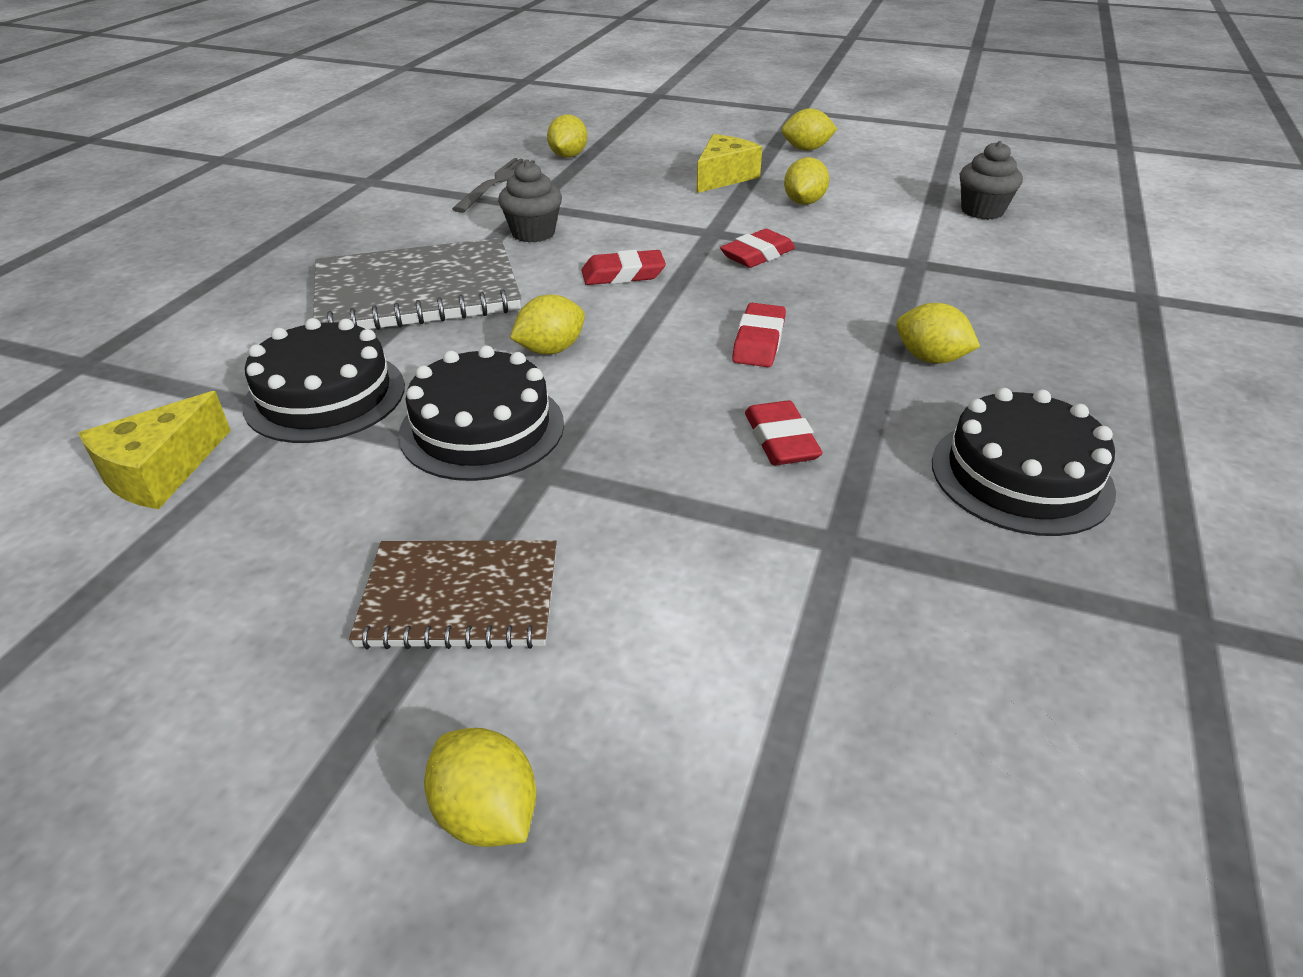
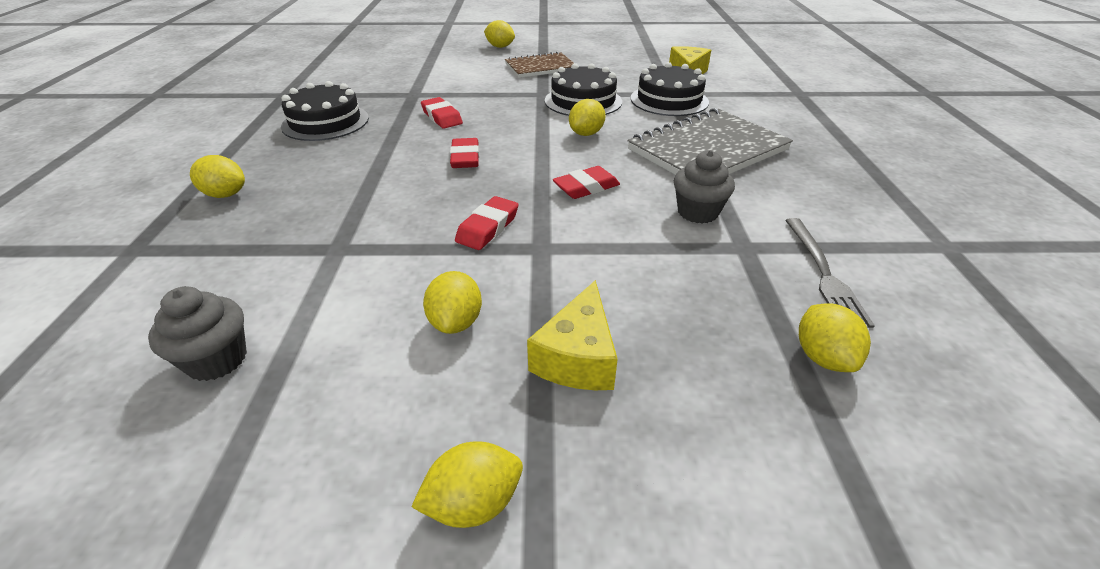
camera: 160 degrees right, 0 degrees up
(930, 358) = (352, 166): yellow lemon -> yellow lemon (225, 194)

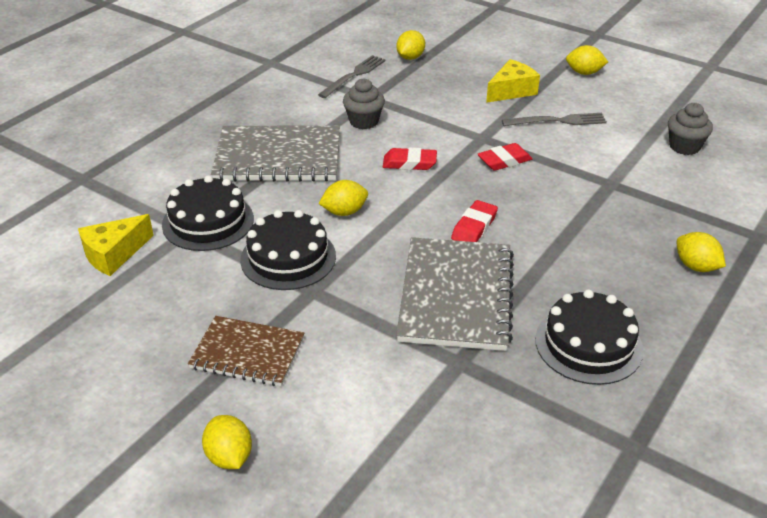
camera: 145 degrees left, 0 degrees up
(442, 117) = (456, 296): red eraser -> grey notebook
(456, 322) = (558, 121): yellow lemon -> grey fork

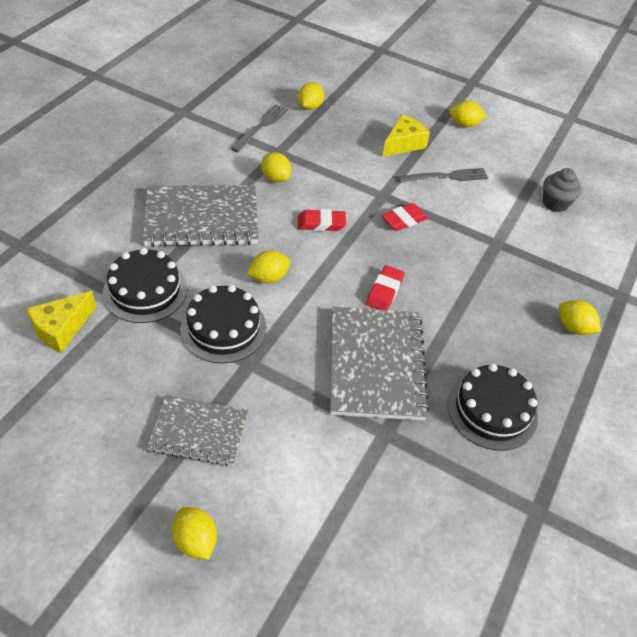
camera: 10 degrees left, 10 degrees up
(247, 353) = (199, 432): brown notebook -> grey notebook
(364, 121) = (275, 178): grey cupcake -> yellow lemon

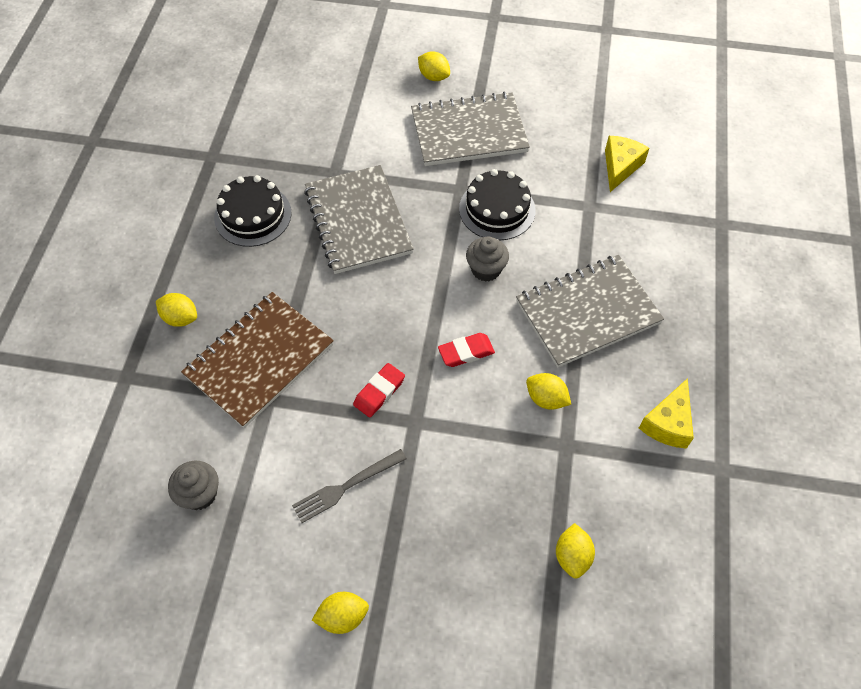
camera: 165 degrees right, 10 degrees up
(145, 290) = (582, 219): black cake -> none
(199, 432) = (469, 132): grey notebook -> grey notebook, size x1.61
(261, 127) = (611, 483): grey fork -> none
(268, 277) = (486, 269): yellow lemon -> grey cupcake
(384, 291) = (372, 293): red eraser -> none
(403, 144) = (418, 529): yellow cheese -> yellow cheese (668, 423)
(501, 271) = (259, 360): none -> brown notebook

